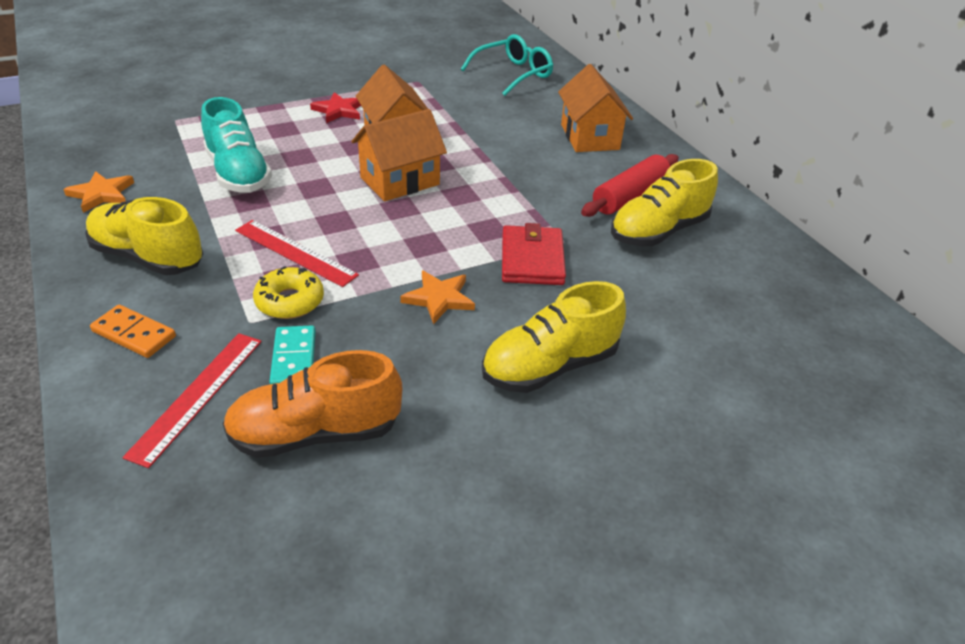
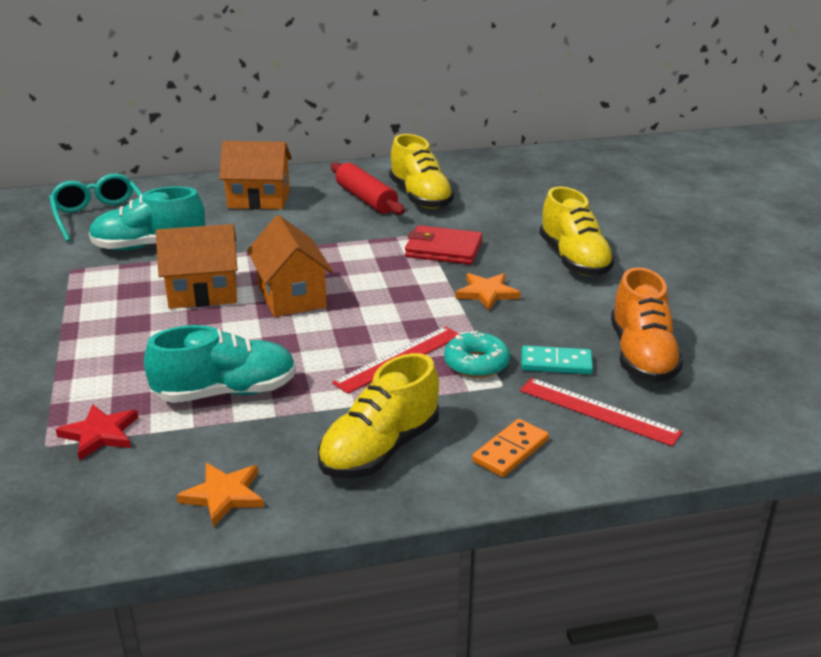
camera: 75 degrees left, 10 degrees down
(290, 301) = (476, 363): yellow donut -> turquoise donut
(339, 110) = (110, 322): red star -> red star (100, 434)
(469, 103) = (149, 246): none -> turquoise shoe

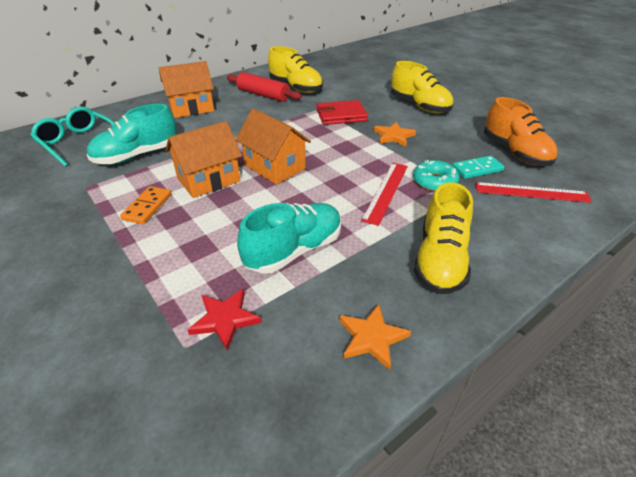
camera: 25 degrees left, 10 degrees up
(510, 451) = (515, 234): orange domino -> orange domino (147, 207)

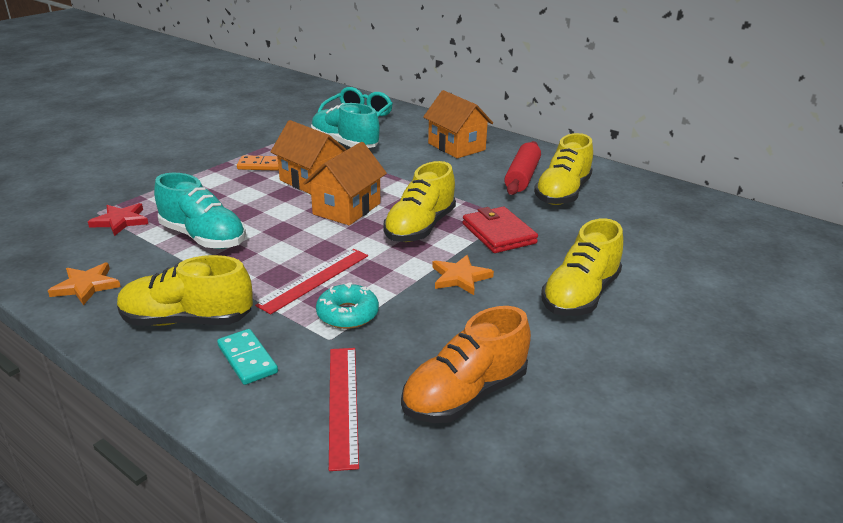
camera: 75 degrees right, 10 degrees down
(321, 140) = (420, 228): none -> yellow shoe
(386, 191) = (315, 279): red ruler -> red ruler turned 60 degrees counterclockwise
(477, 169) = (394, 352): turquoise domino -> turquoise domino (247, 359)

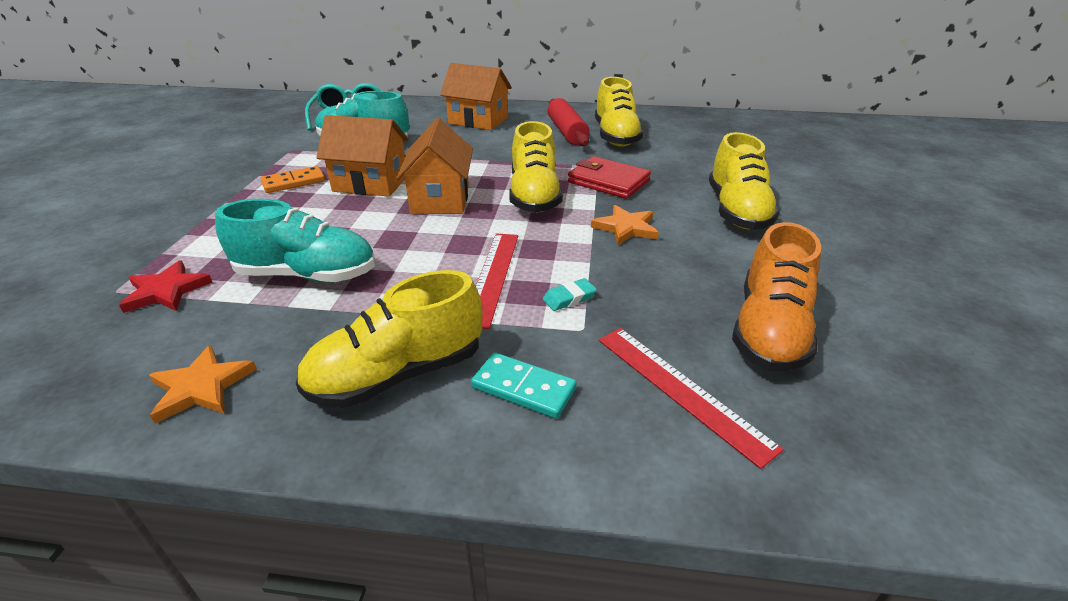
camera: 30 degrees left, 5 degrees up
(347, 314) = (569, 298): turquoise donut -> turquoise eraser

